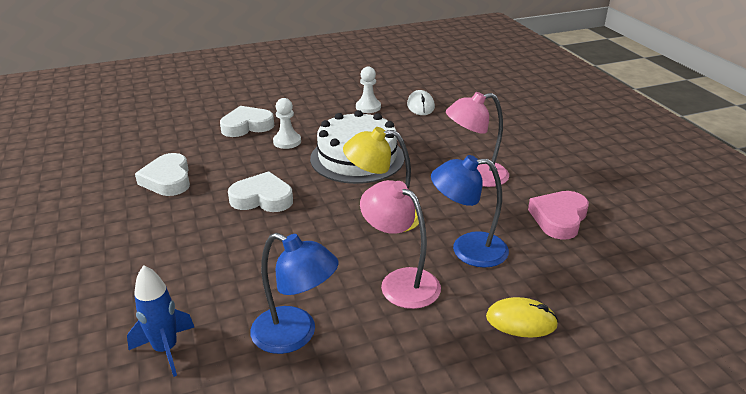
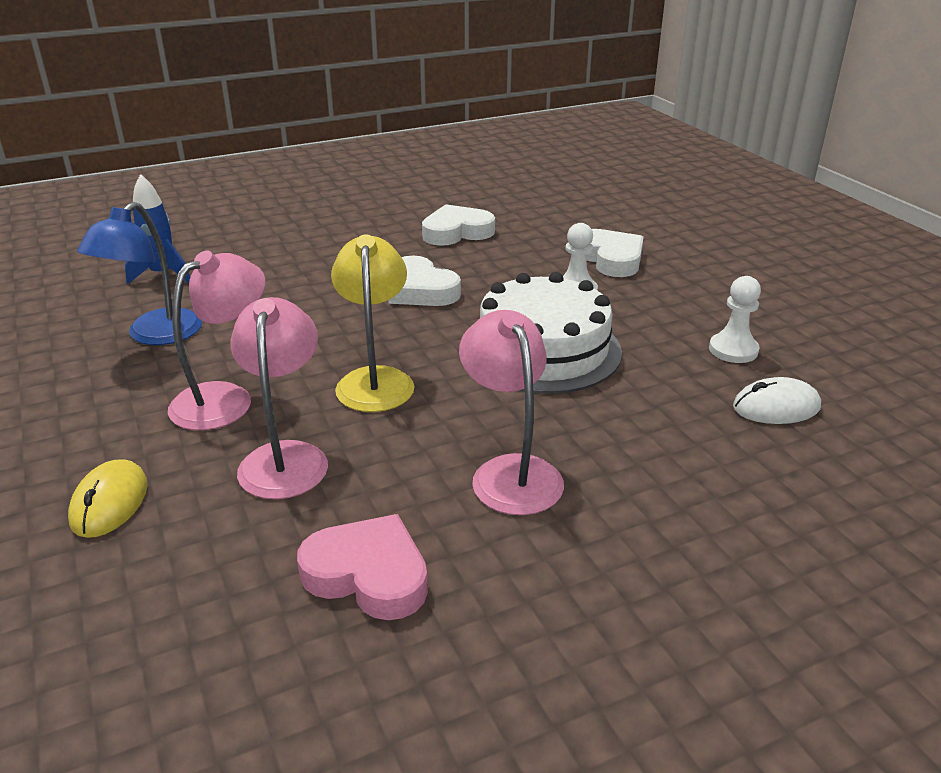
camera: 85 degrees right, 0 degrees up
(262, 198) = (420, 290): white heart -> white heart turned 135 degrees clockwise
(467, 250) = (286, 457): blue lamp -> pink lamp

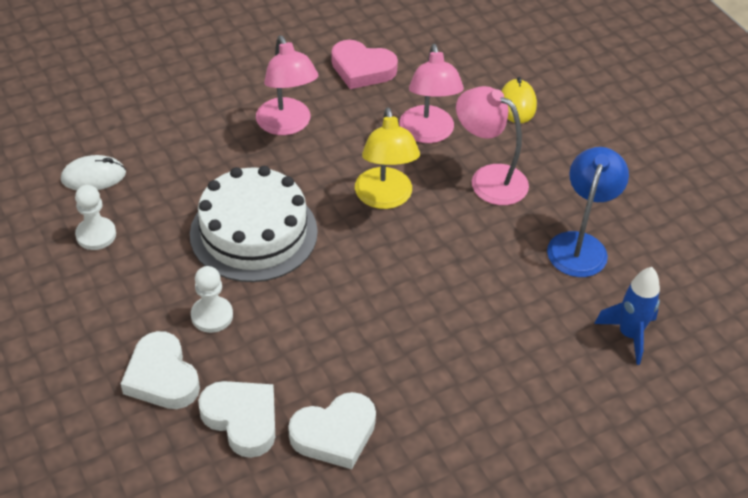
camera: 175 degrees right, 15 degrees up
(225, 398) = (488, 179): pink lamp -> pink lamp turned 90 degrees clockwise
(420, 290) = (365, 314): white heart -> white heart (242, 419)

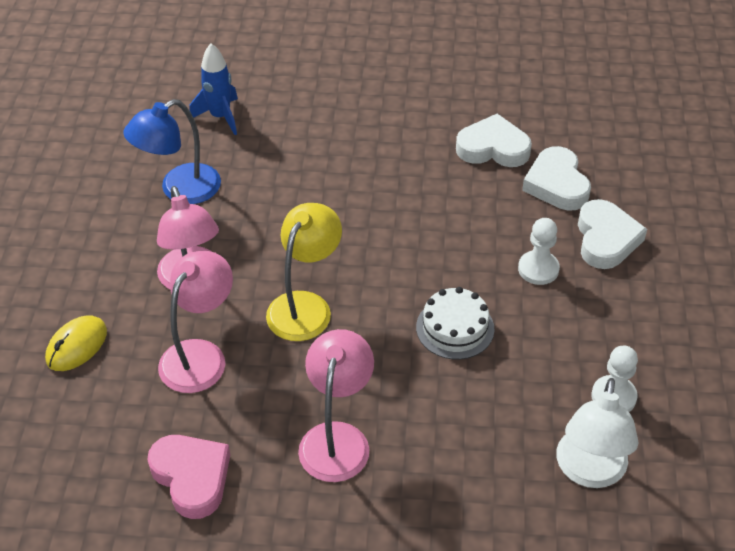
camera: 145 degrees left, 0 degrees up
(93, 177) = (589, 471): white mouse -> white lamp
(253, 233) = (455, 328): white cake -> white cake, size x0.57

